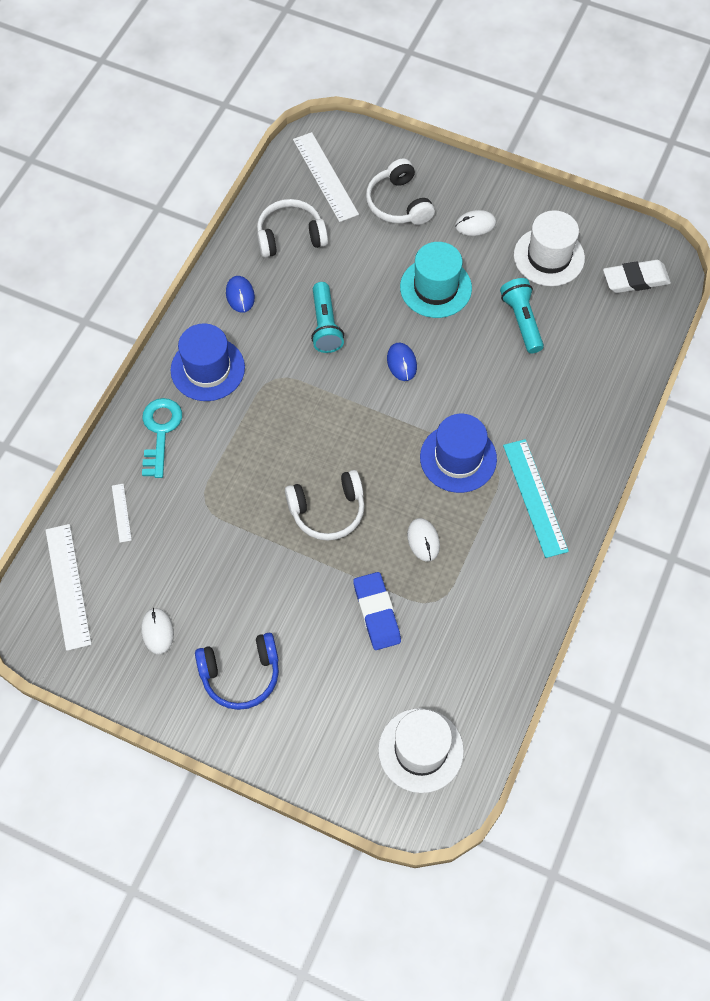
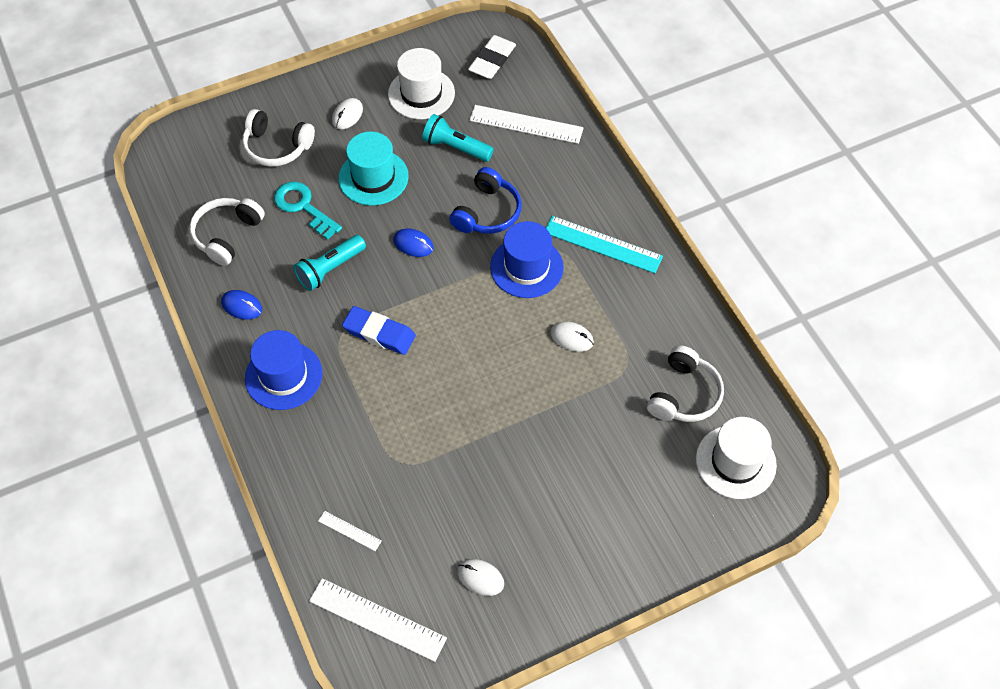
camera: 50 degrees left, 5 degrees down
(160, 432) = (305, 450): turquoise key -> turquoise key (303, 207)
(241, 674) = (571, 542): blue headphones -> blue headphones (487, 212)
(325, 177) = (200, 174): white ruler -> white ruler (526, 124)
(325, 325) = (330, 269): turquoise flashlight -> turquoise flashlight turned 105 degrees clockwise
(327, 510) = (488, 382): white headphones -> white headphones (684, 394)
(377, 613) = (602, 411): blue eraser -> blue eraser (379, 333)

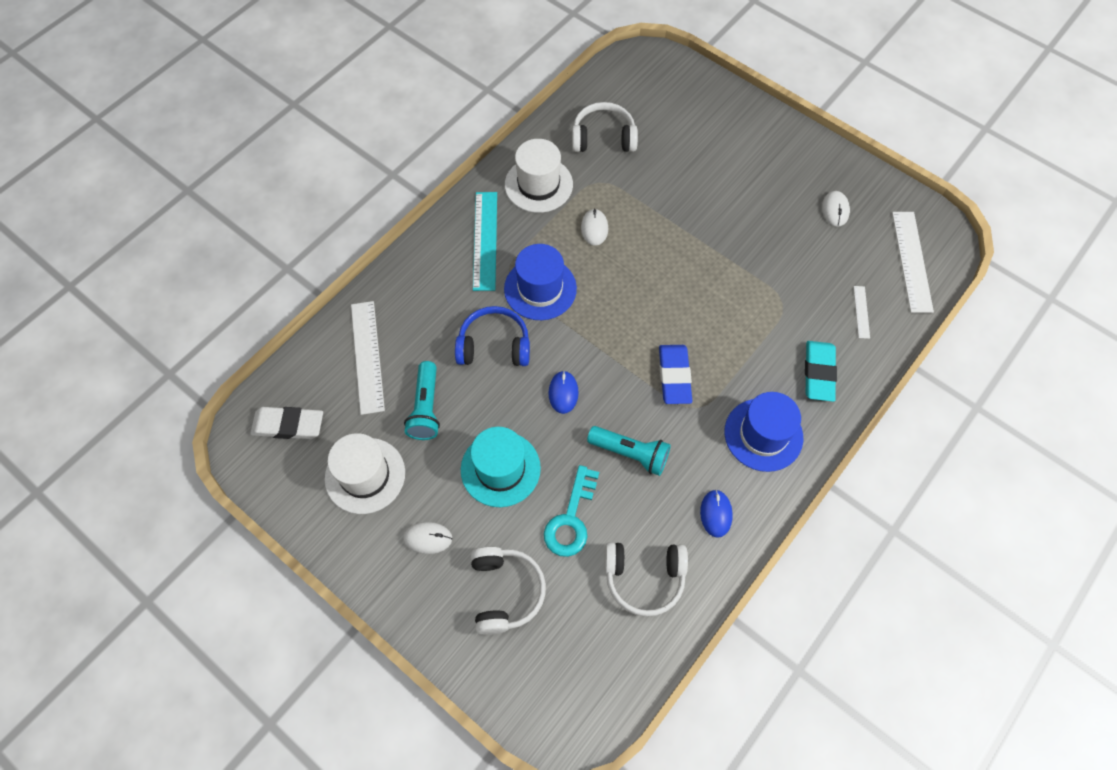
camera: 115 degrees left, 5 degrees up
(311, 453) = (818, 373): none -> turquoise eraser
(735, 462) = (642, 91): white hat -> white hat (538, 184)

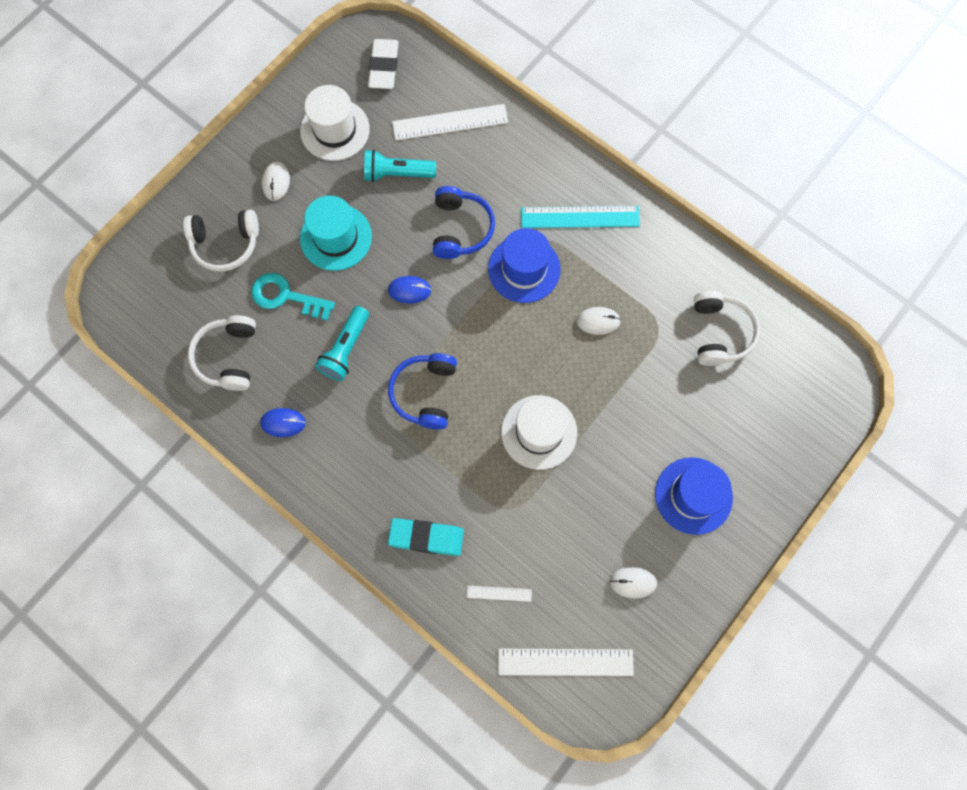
camera: 90 degrees right, 10 degrees up
(538, 184) = (652, 266): white hat -> white hat (539, 432)
(674, 376) = (425, 393): blue eraser -> blue headphones
(763, 434) = (360, 474): blue hat -> blue hat (693, 495)

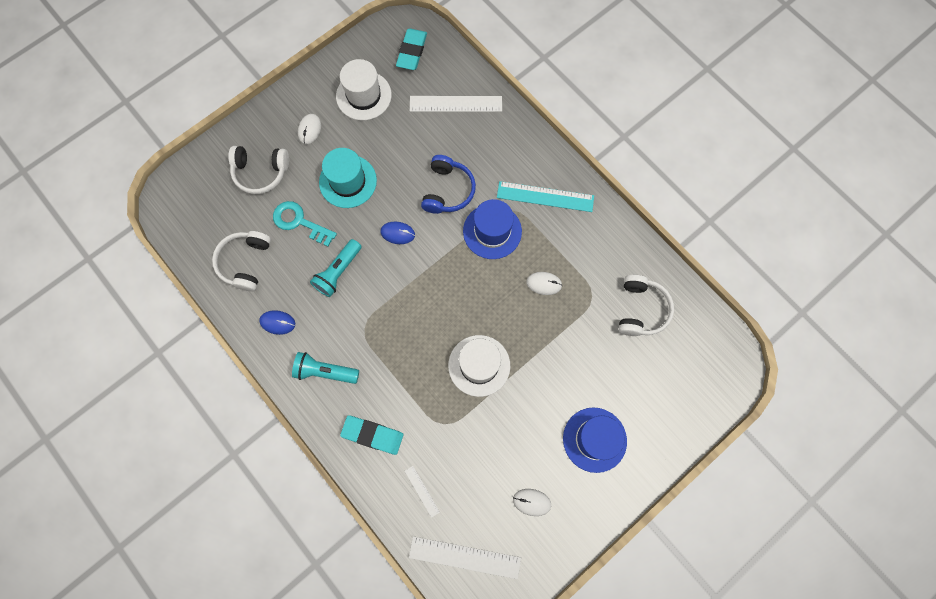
camera: 10 degrees right, 0 degrees up
(384, 67) = (412, 51): white eraser -> turquoise eraser
(397, 174) = (406, 138): turquoise flashlight -> turquoise flashlight (325, 371)
(425, 393) = (394, 318): blue headphones -> none
(499, 593) = (422, 491): white ruler -> white ruler turned 45 degrees clockwise

